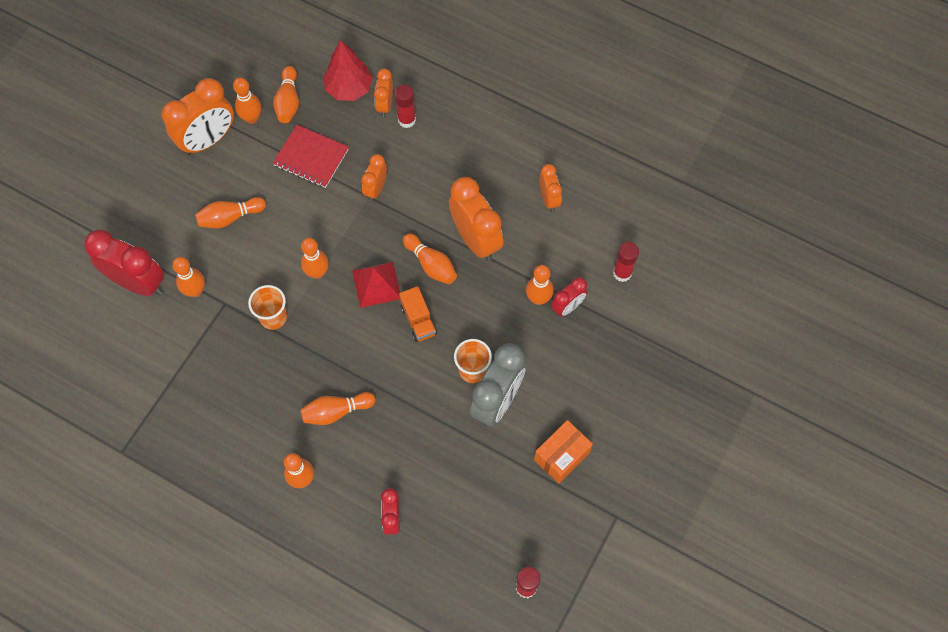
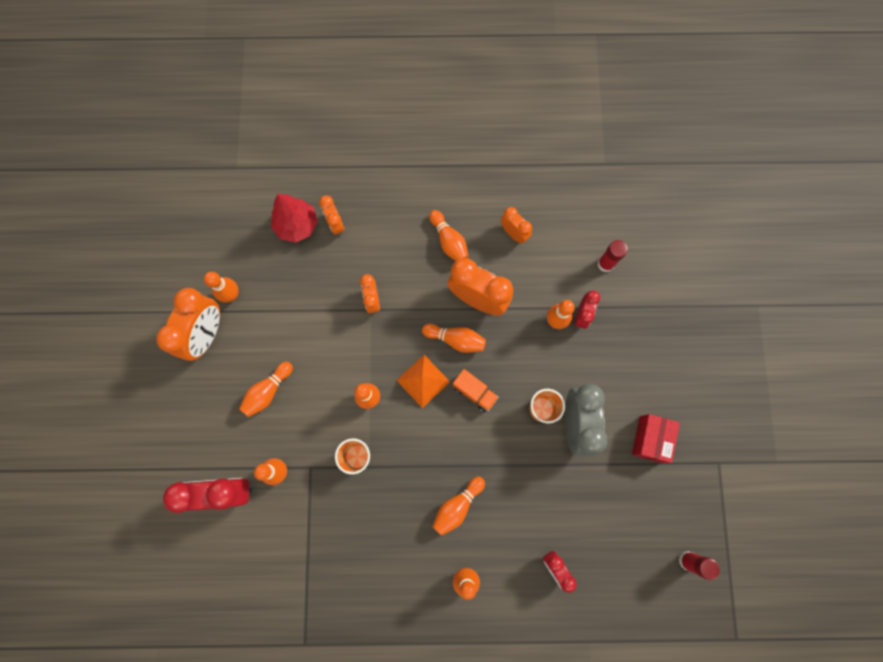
camera: 30 degrees left, 10 degrees up
(288, 102) = (253, 264): orange bowling pin -> orange bowling pin (449, 241)
(311, 157) = (303, 302): red notebook -> none
(376, 284) = (423, 381): red pyramid -> orange pyramid
(406, 120) = (361, 228): red glue stick -> none
(561, 456) = (650, 439): orange box -> red box

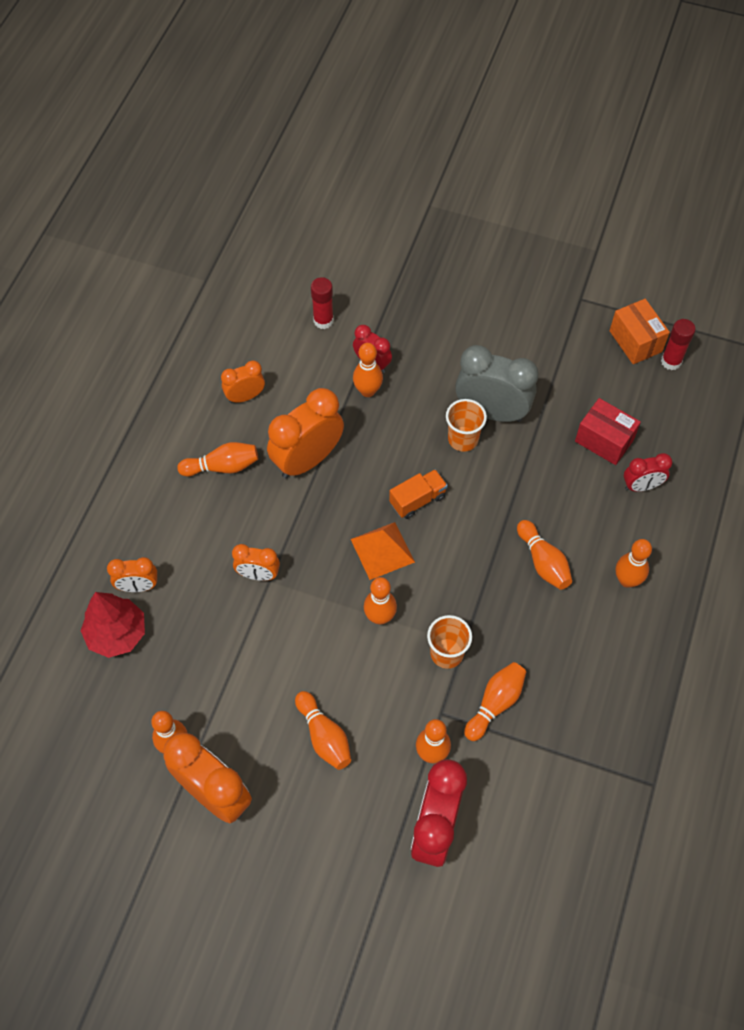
camera: 70 degrees left, 15 degrees down
(456, 340) = (347, 499): orange bowling pin -> orange bowling pin (495, 703)
(650, 439) = (534, 349): red box -> red box (604, 440)
(695, 523) = (635, 341): none -> orange box

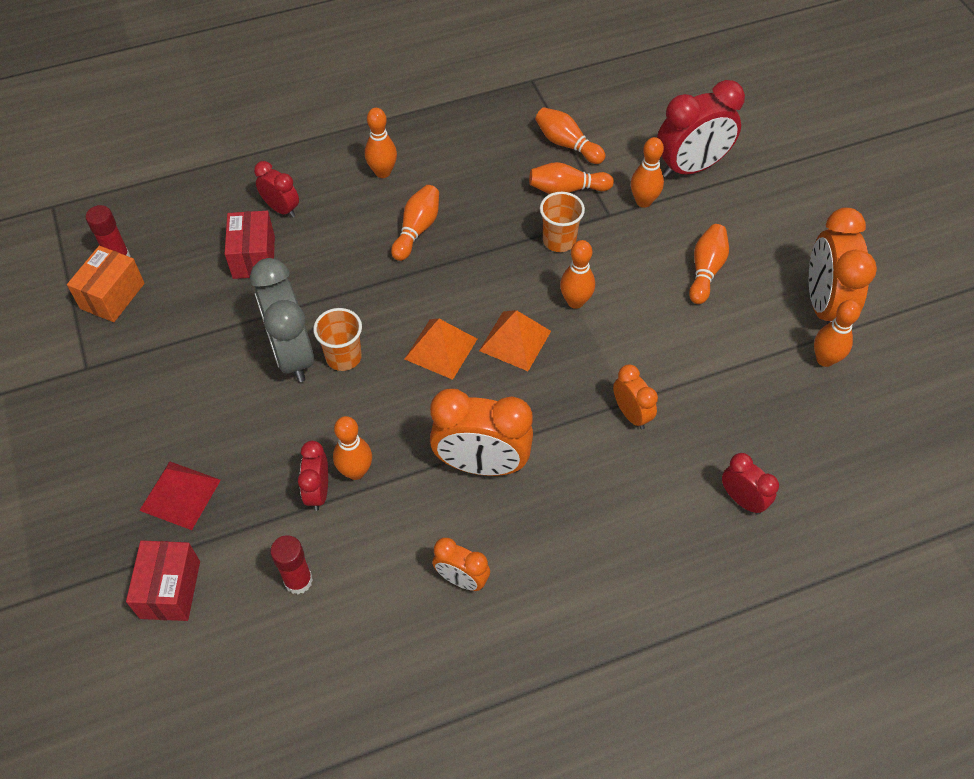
camera: 130 degrees left, 5 degrees down
(117, 634) = (797, 478): red tree -> none
(138, 586) = (742, 499): orange clock -> red clock
(222, 466) = (558, 532): orange bowling pin -> orange bowling pin (567, 144)
(376, 262) = (170, 589): none -> red box
(417, 500) = (441, 349): orange truck -> orange pyramid
(435, 297) = (180, 495): none -> red pyramid

